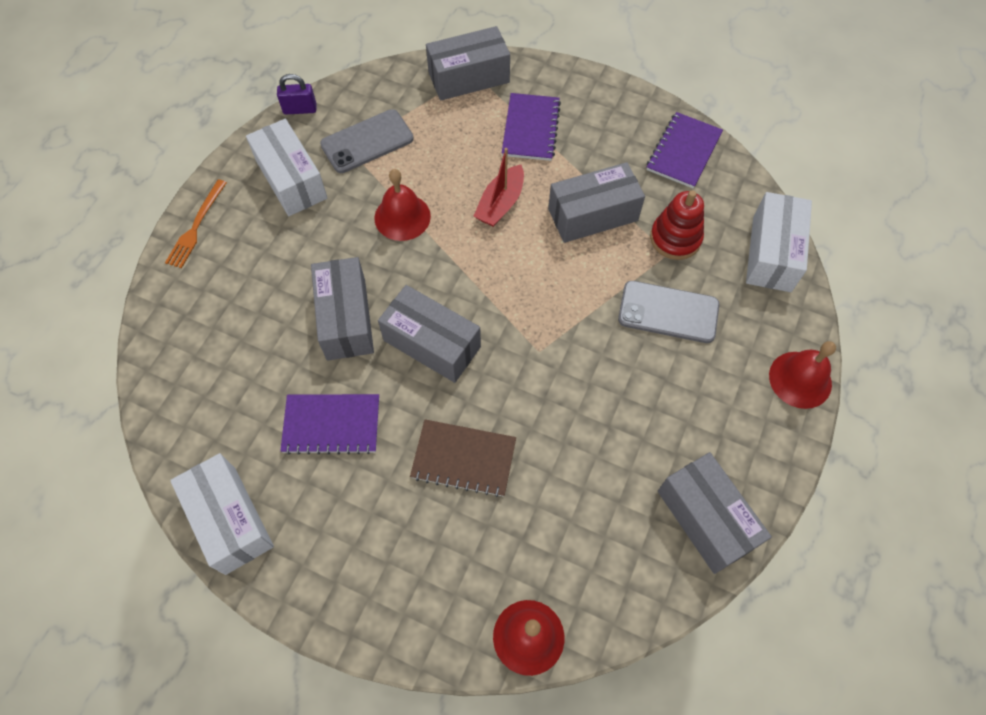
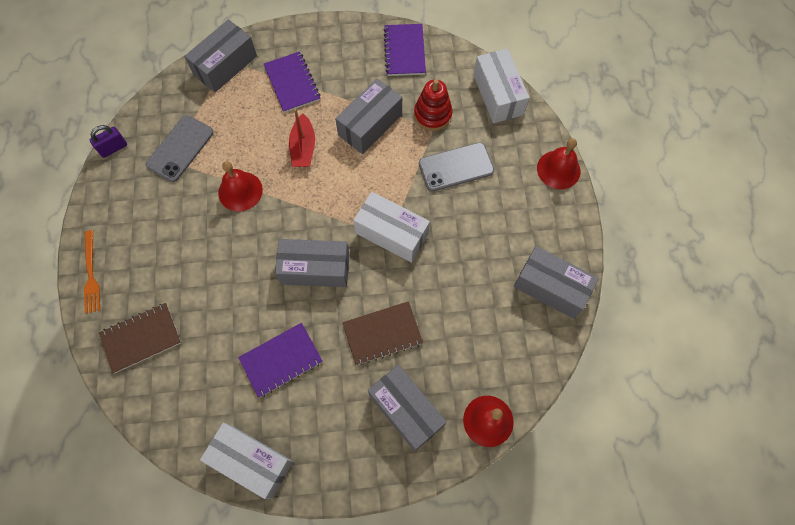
camera: 30 degrees left, 5 degrees up
(203, 319) = (141, 338): none -> brown notebook
(291, 180) = (141, 204): white box -> white box (391, 234)
(346, 319) = (245, 283): grey box -> grey box (406, 410)

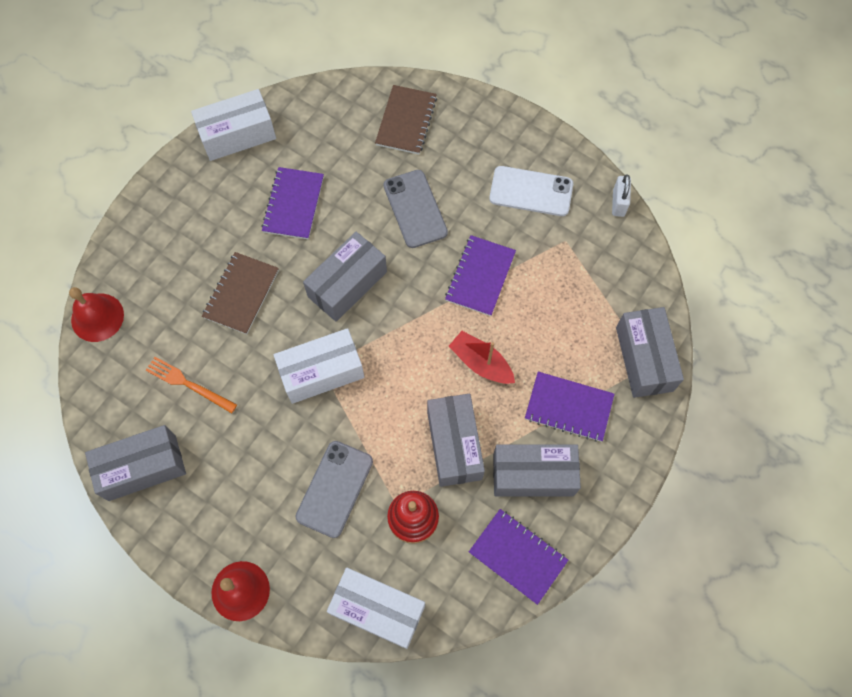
camera: 130 degrees right, 0 degrees up
(91, 274) = (497, 118): orange fork -> orange fork (188, 384)
(113, 148) = (618, 203): purple padlock -> white padlock
(144, 207) = (531, 191): none -> white phone
(180, 148) = (571, 256): grey phone -> grey phone (415, 209)
(240, 191) = (480, 276): red bell -> purple notebook
(406, 410) = (166, 264): grey box -> grey box (533, 475)

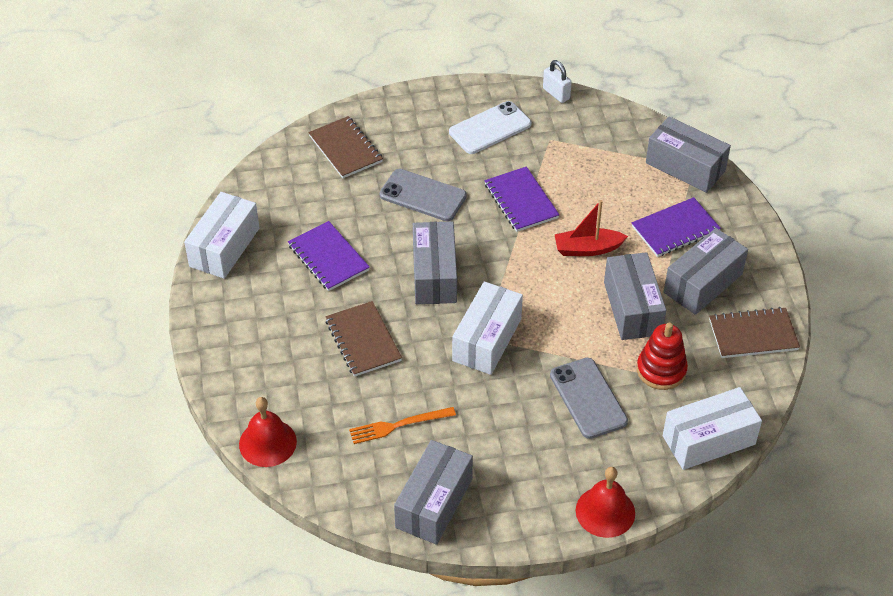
camera: 45 degrees left, 20 degrees down
(454, 445) = (632, 308): grey box -> grey box turned 45 degrees clockwise
(517, 556) = (753, 335): purple notebook -> brown notebook

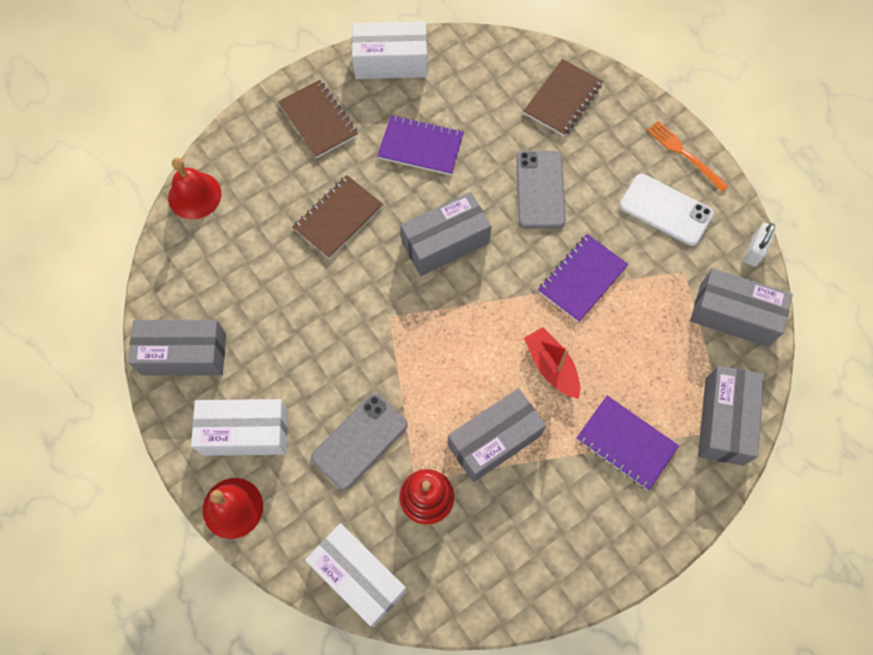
camera: 65 degrees right, 20 degrees up
(328, 258) = (420, 147): purple notebook -> purple notebook turned 75 degrees clockwise
(398, 425) = (256, 289): orange fork -> orange fork (684, 154)
(487, 340) = (388, 321): white box -> white box (245, 432)
(703, 283) = (564, 499): grey box -> grey box (733, 315)
(753, 335) = (518, 576): brown notebook -> brown notebook (318, 120)

